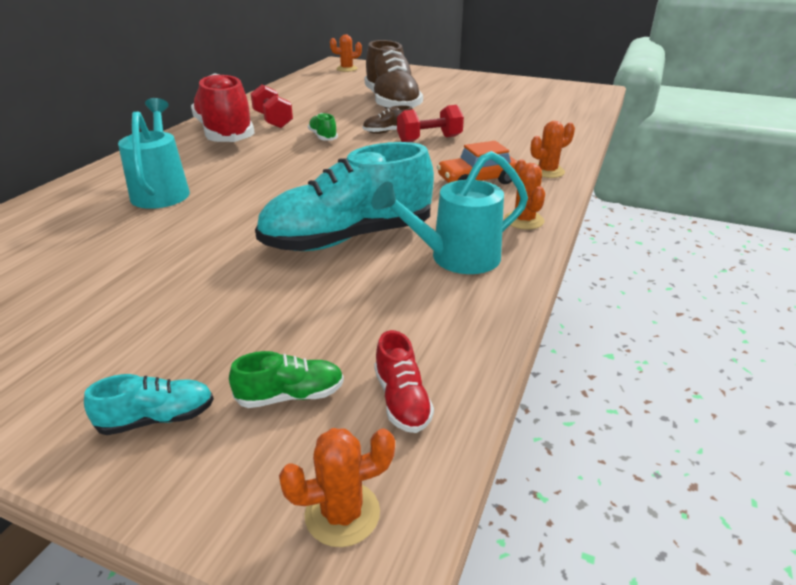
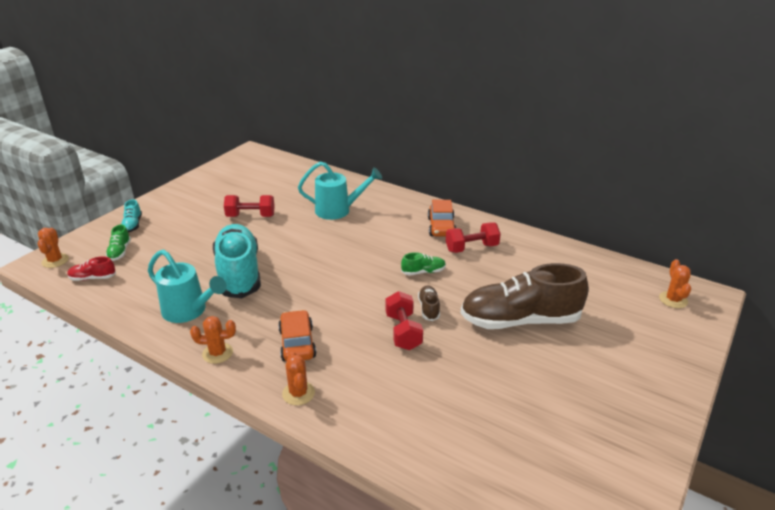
camera: 100 degrees right, 0 degrees up
(158, 261) = (250, 216): none -> red dumbbell
(225, 133) = (441, 227): red shoe -> orange car
(455, 258) = (189, 311): turquoise watering can -> turquoise watering can turned 135 degrees clockwise

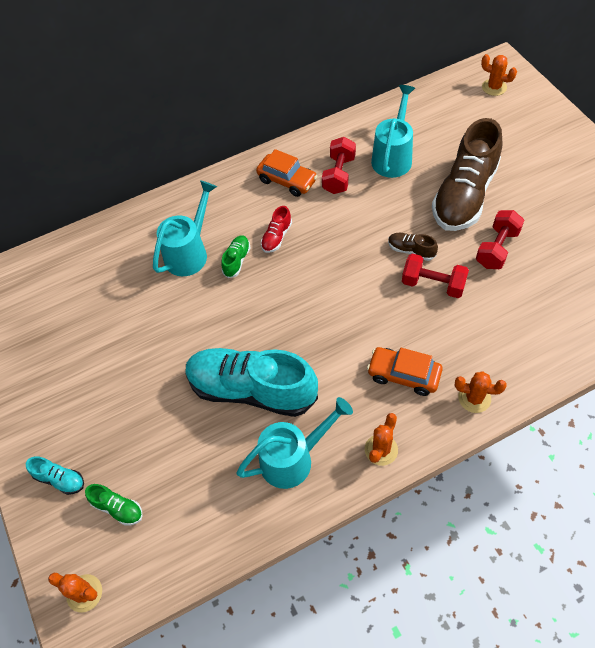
camera: 55 degrees left, 25 degrees up
(93, 278) = (159, 551): red shoe -> red shoe (276, 237)
(250, 216) = (138, 341): red dumbbell -> red dumbbell (497, 248)
(423, 272) = (353, 229): green shoe -> green shoe (237, 260)
(520, 268) = (393, 156): none -> turquoise watering can

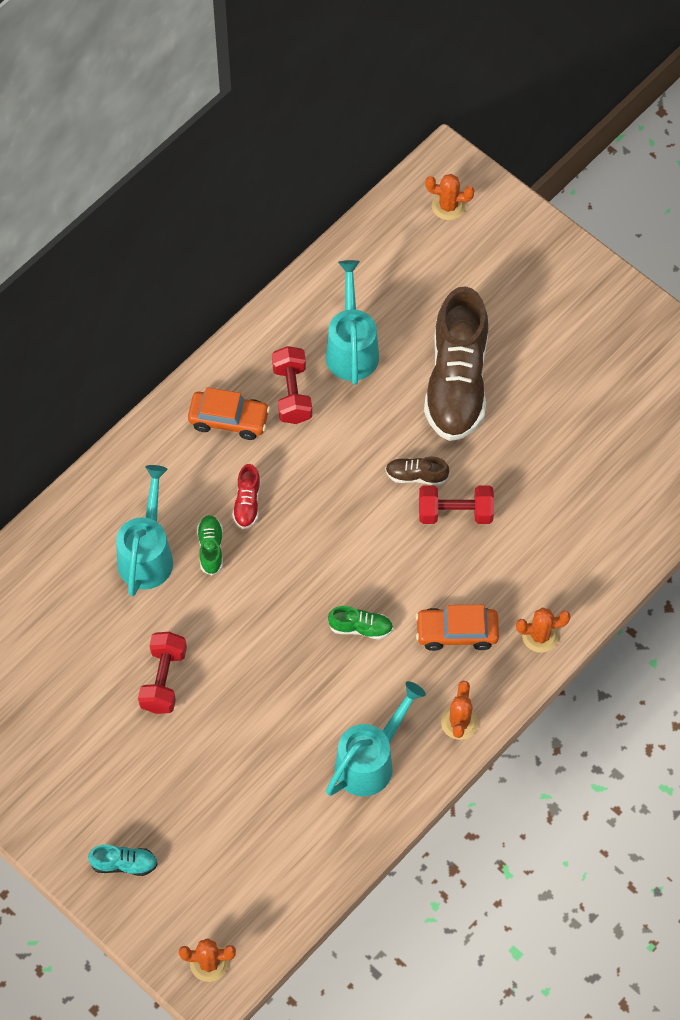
camera: 25 degrees left, 5 degrees up
(118, 508) = (203, 872): green shoe -> green shoe (361, 628)
(251, 389) = (294, 700): turquoise shoe -> none
(497, 248) = (515, 445): red dumbbell -> red dumbbell (163, 680)

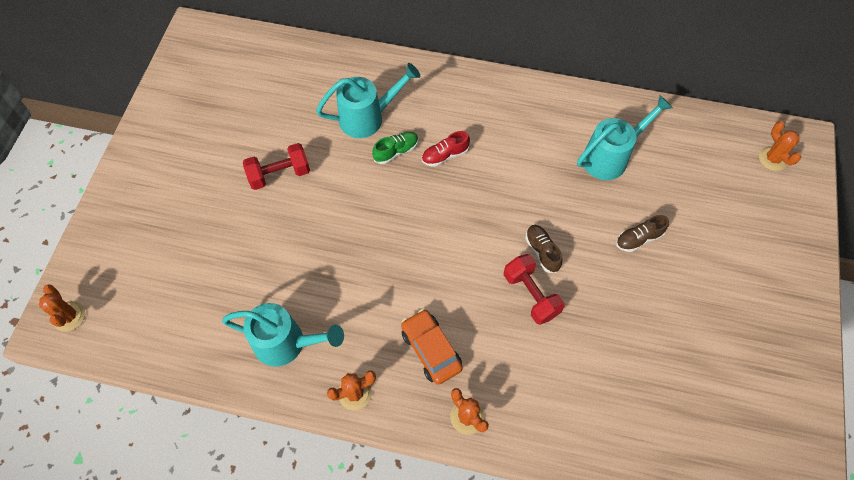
camera: 60 degrees right, 0 degrees up
(124, 864) = (126, 222): turquoise shoe -> none
(229, 419) = (500, 113): orange car -> none
(292, 394) = (547, 139): red dumbbell -> none
(361, 628) = (393, 278): green shoe -> none
(456, 382) = (638, 239): brown shoe -> brown shoe, size x0.41

